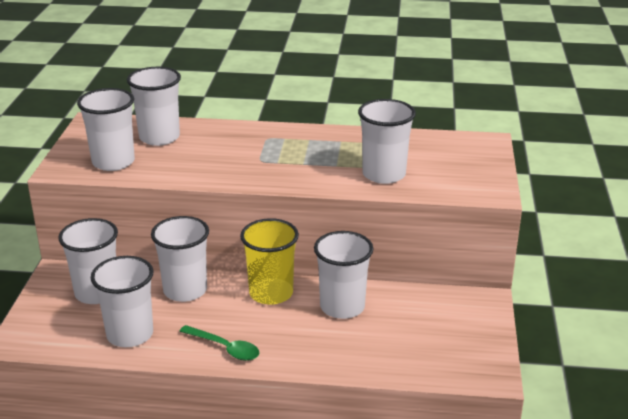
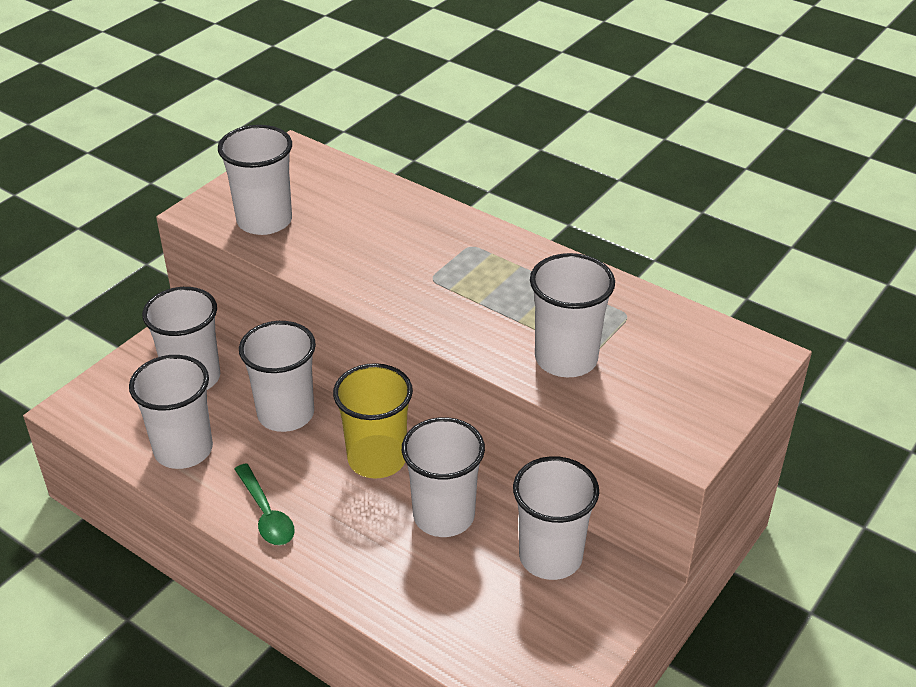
camera: 30 degrees right, 10 degrees up
(159, 137) = (345, 200): white cup -> white cup (550, 556)

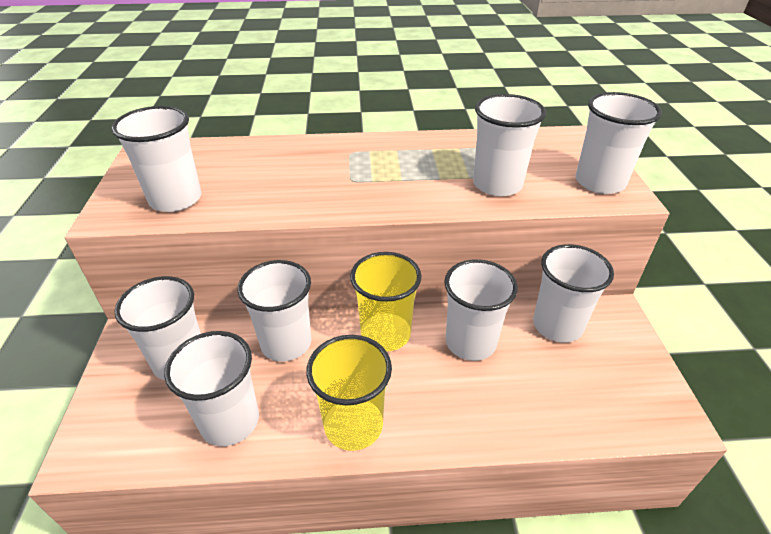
camera: 40 degrees left, 0 degrees up
(266, 514) = (353, 425): green spoon -> yellow cup
(682, 416) = (600, 182): none -> white cup

